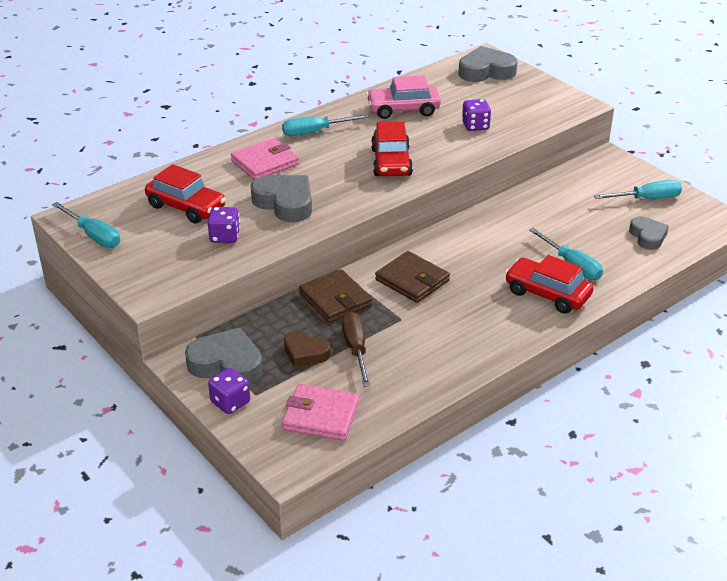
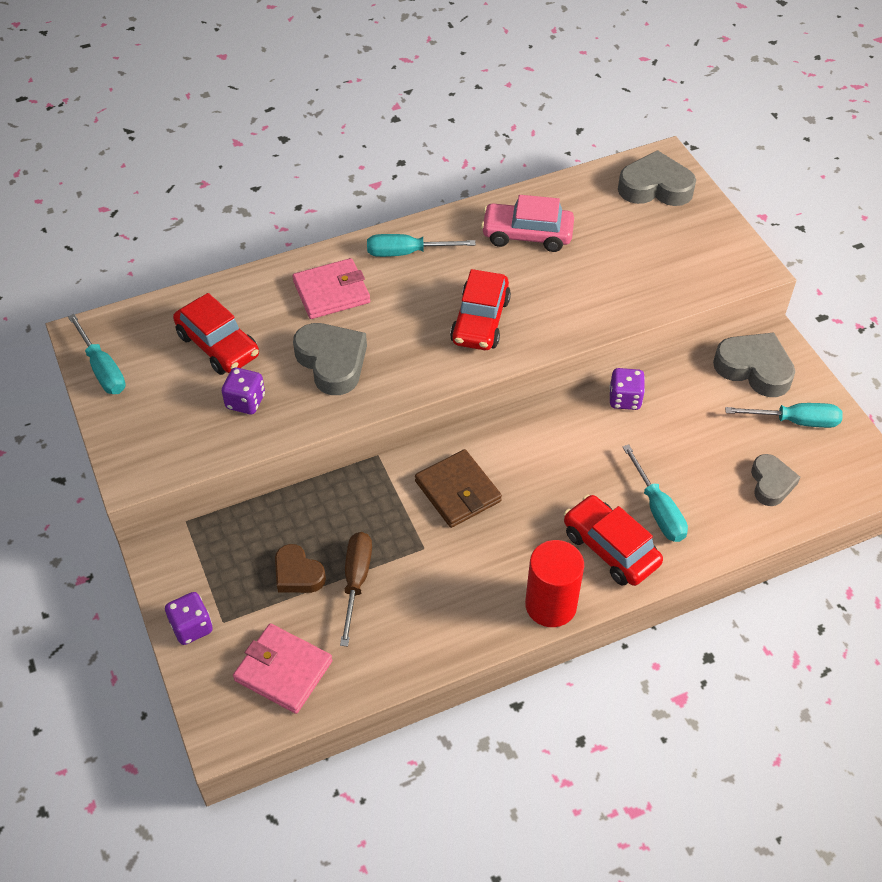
camera: 15 degrees right, 15 degrees up
(227, 364) = (206, 570): grey heart -> grey heart (754, 369)
(335, 299) = (359, 501): brown wallet -> none
(475, 126) = (606, 279): purple dice -> purple dice (625, 399)
(518, 336) = (550, 605): none -> red cylinder

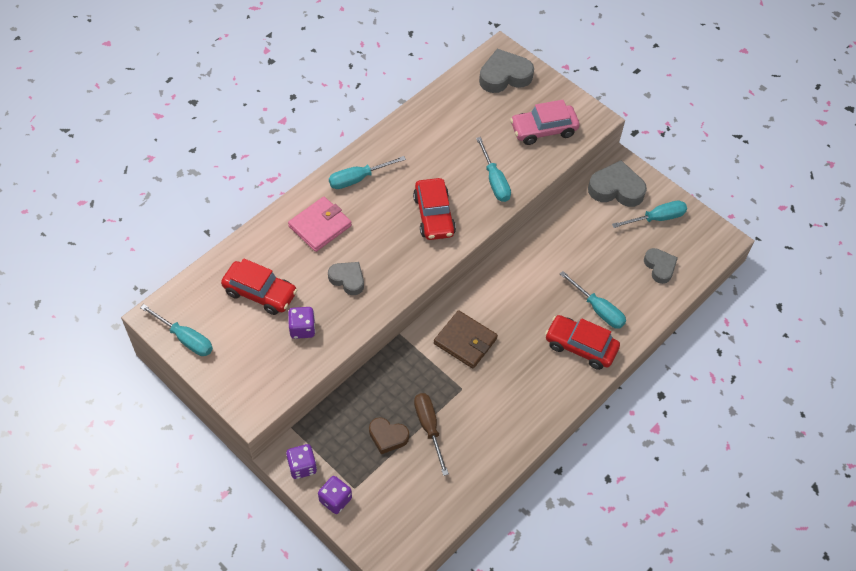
camera: 25 degrees left, 5 degrees up
(283, 670) = (412, 506): pink wallet -> none
(332, 362) = (347, 279): grey heart -> grey heart, size x0.64
(527, 235) = (434, 139): pink car -> pink car (543, 130)
(550, 605) = (561, 398): red cylinder -> none
(580, 303) = (494, 181): none -> turquoise screwdriver
(625, 399) = (543, 238): purple dice -> purple dice (302, 466)

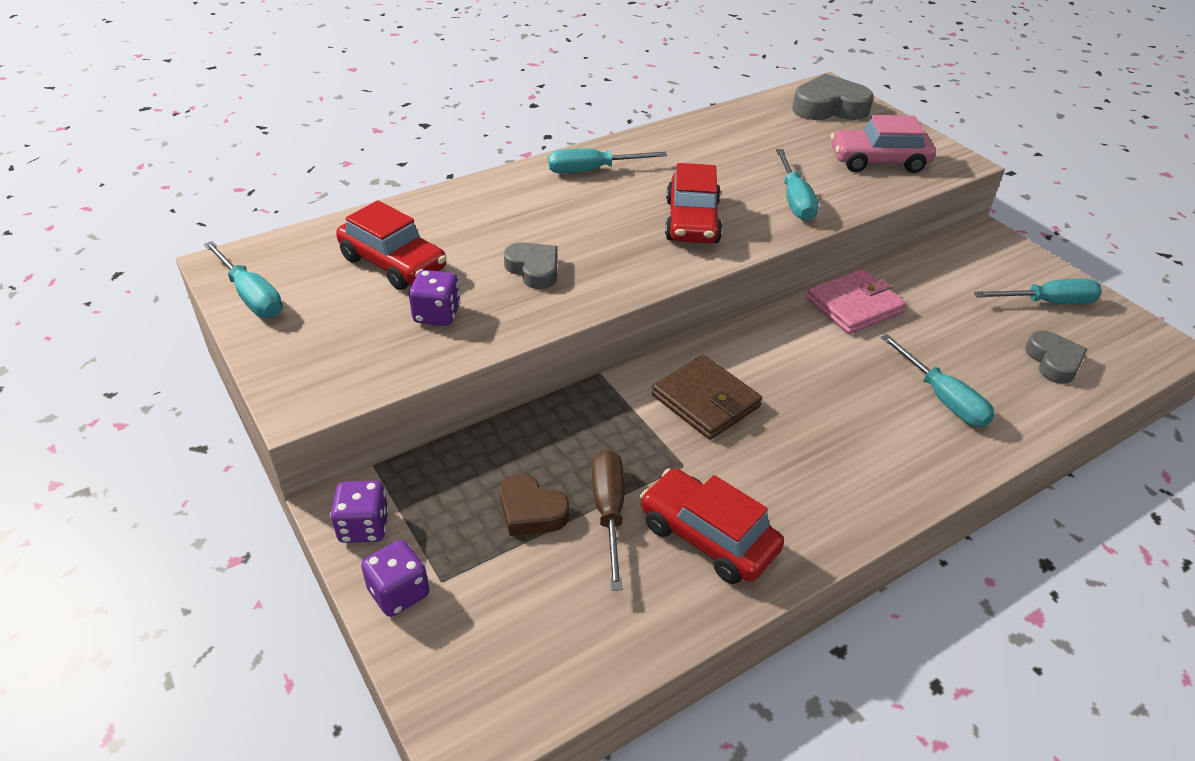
camera: 15 degrees right, 15 degrees down
(320, 226) = (517, 207): pink wallet -> pink wallet (854, 305)
(580, 346) = (906, 443): red car -> red car (707, 537)
(616, 189) = (981, 260): grey heart -> none

